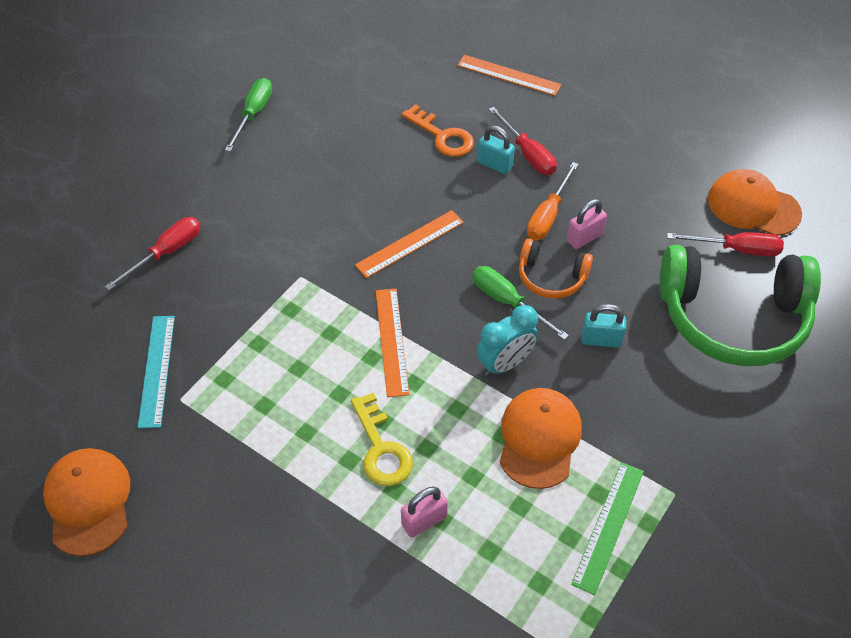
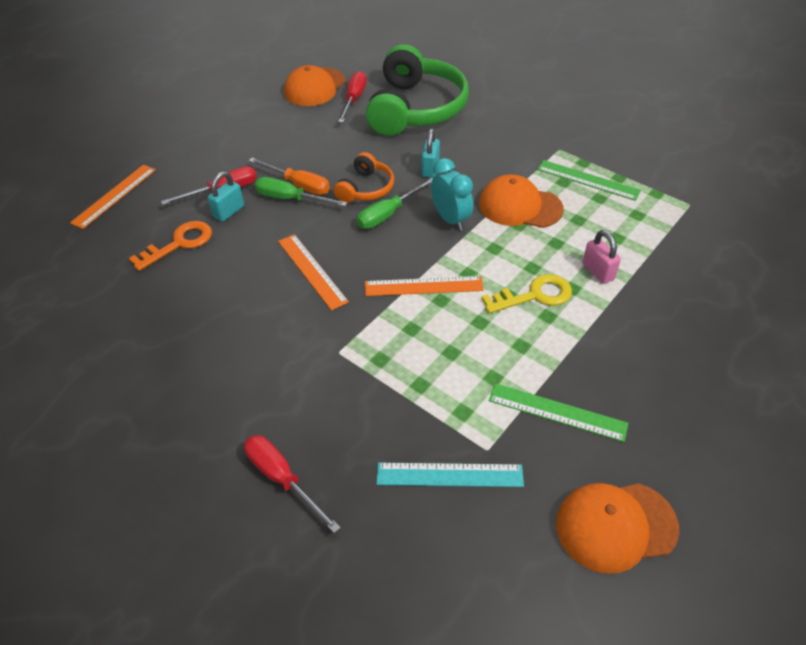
camera: 85 degrees left, 5 degrees down
(218, 461) = (557, 412): none -> green ruler
(253, 114) = (79, 400): green screwdriver -> green screwdriver (290, 199)
(584, 238) = (327, 168): pink padlock -> none

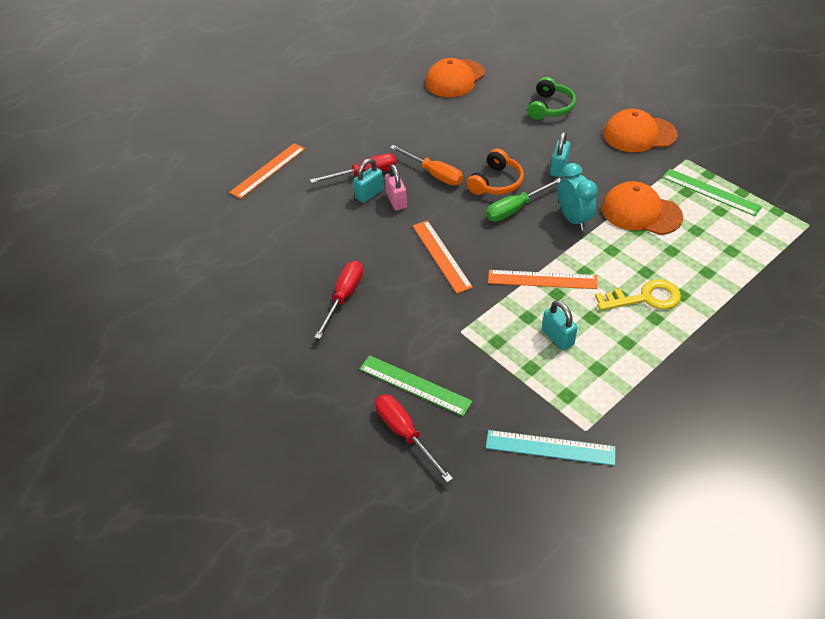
camera: 10 degrees right, 0 degrees up
(179, 243) = (324, 220): orange key -> none
(290, 199) = (426, 187): green screwdriver -> none
(354, 99) = (491, 94): red screwdriver -> red screwdriver (344, 297)
(415, 109) = (550, 107): green headphones -> green headphones, size x0.49
(446, 348) = (557, 337): none -> turquoise padlock
(557, 412) = (653, 405): green ruler -> green ruler (414, 385)
(598, 272) = (708, 281): pink padlock -> pink padlock (396, 201)
(615, 526) = (693, 508): orange cap -> orange cap (639, 134)

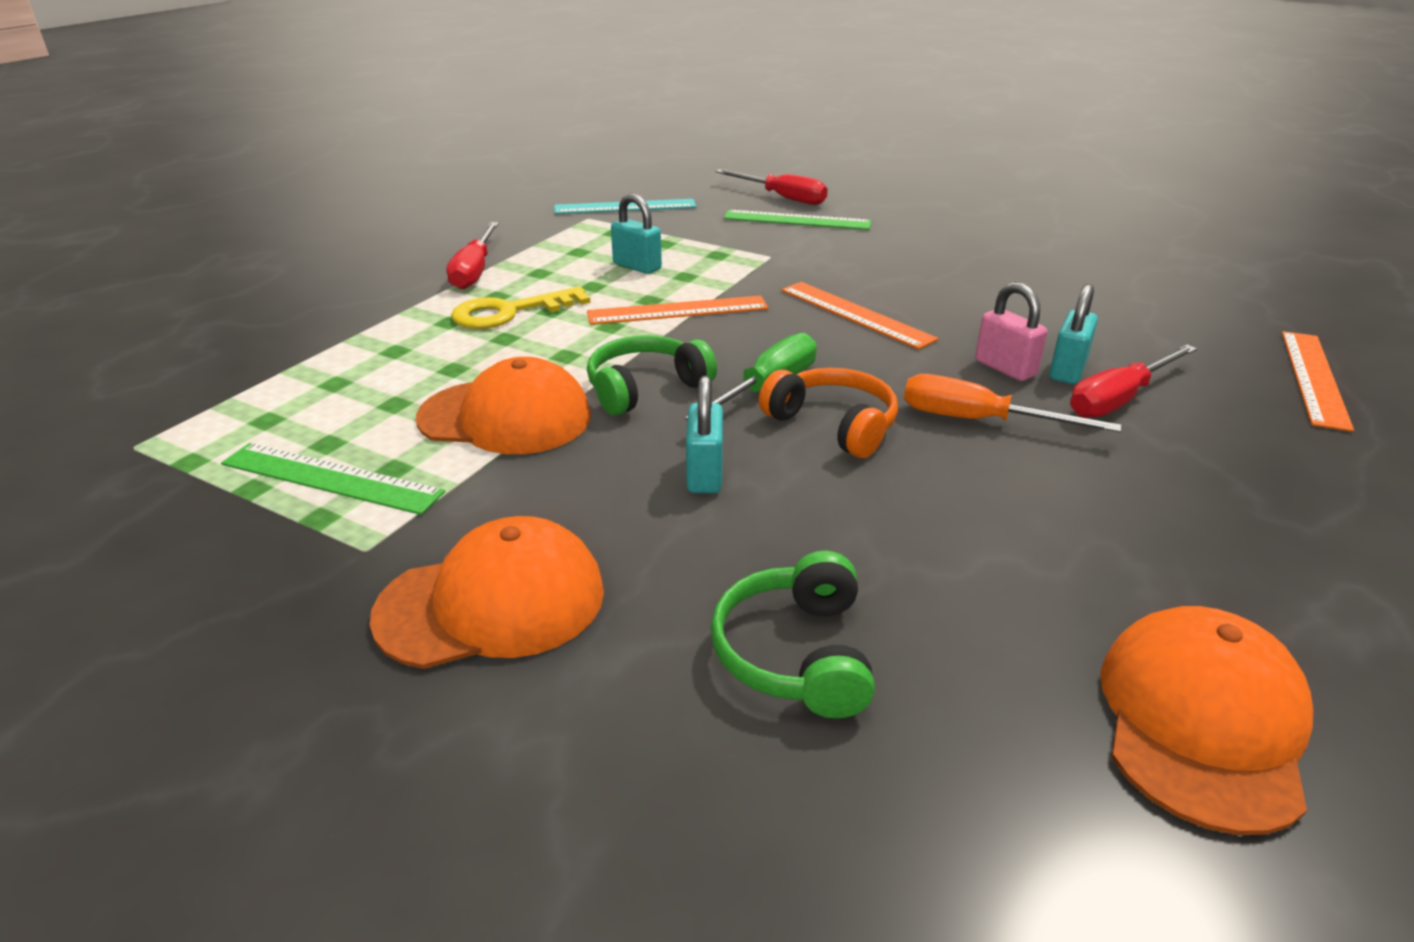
camera: 160 degrees right, 15 degrees down
(344, 297) = (955, 262): red screwdriver -> red screwdriver (474, 271)
(496, 182) = (833, 425): orange headphones -> orange headphones turned 120 degrees clockwise
(573, 219) = (645, 388): turquoise clock -> green headphones

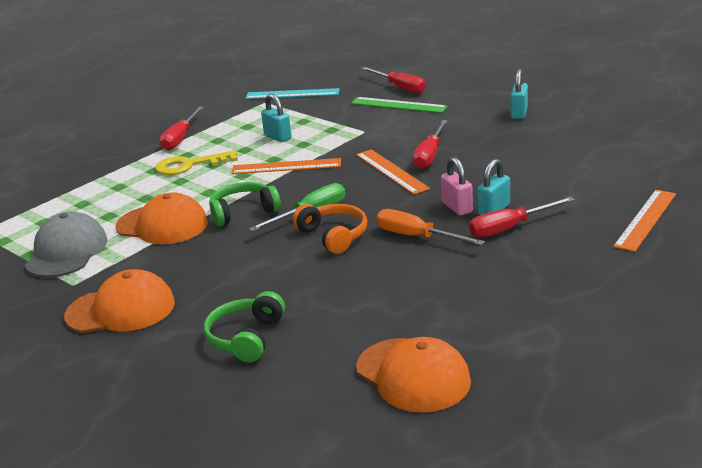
camera: 15 degrees right, 5 degrees down
(331, 478) = (66, 251): green ruler -> grey cap
(704, 474) = (249, 258): turquoise padlock -> turquoise padlock (519, 113)
(897, 289) = (429, 155): none -> red screwdriver
(1201, 721) = (413, 375): orange cap -> orange cap turned 105 degrees clockwise

